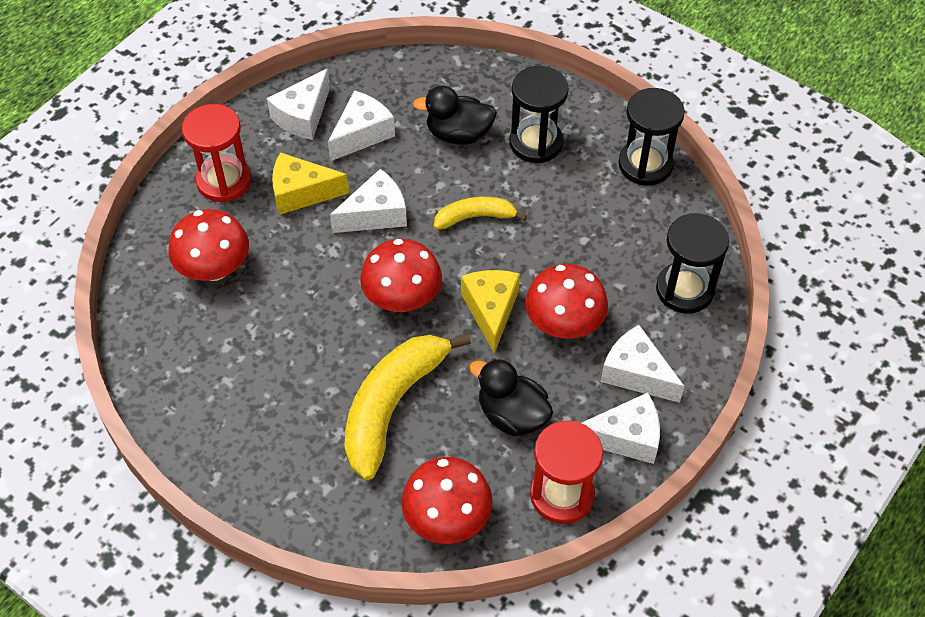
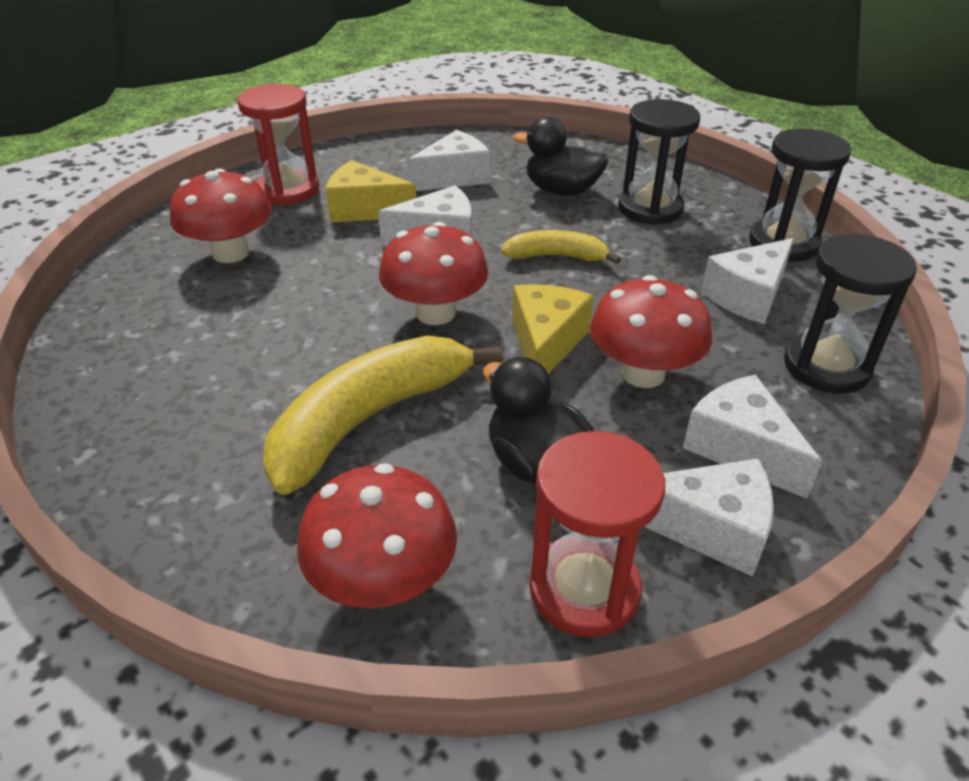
camera: 15 degrees right, 15 degrees down
(303, 116) = (398, 158): white cheese -> white cheese (748, 296)

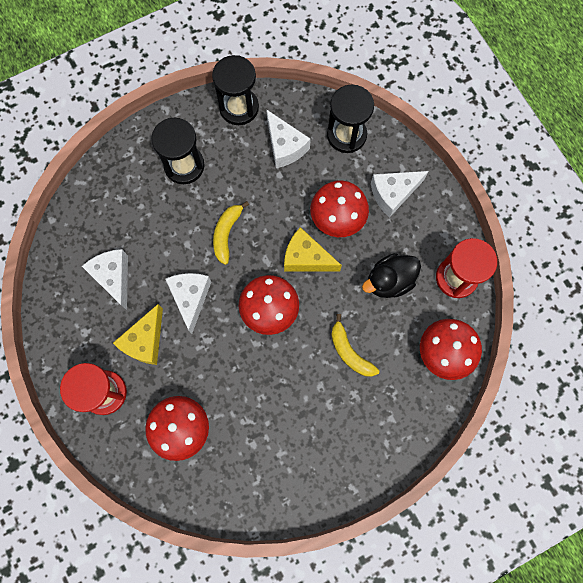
camera: 80 degrees left, 35 degrees up
(369, 419) = (349, 352): yellow banana -> yellow banana, size x0.54
(561, 191) = (149, 212): black duck -> none
(710, 528) = (434, 222): white cheese -> none

